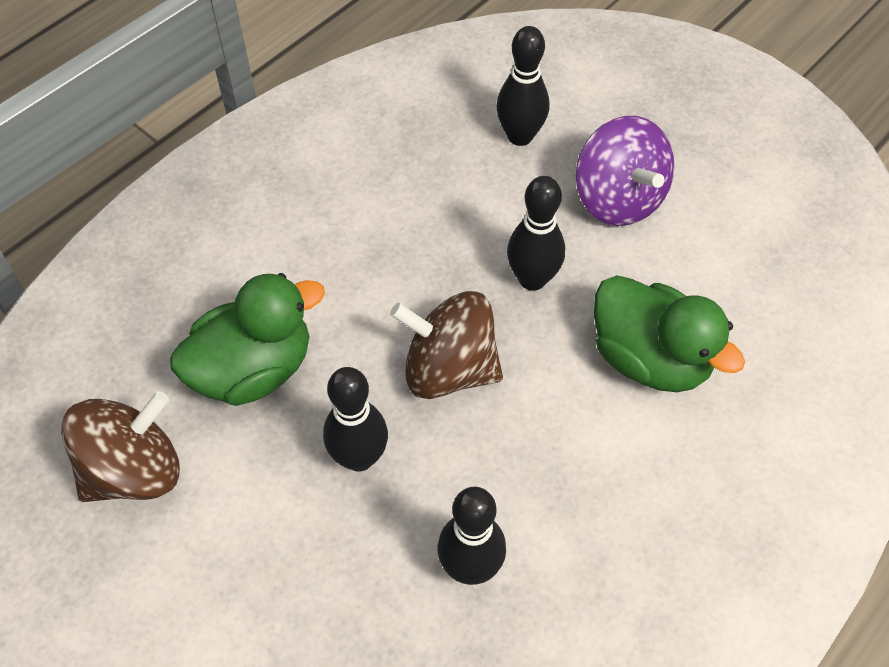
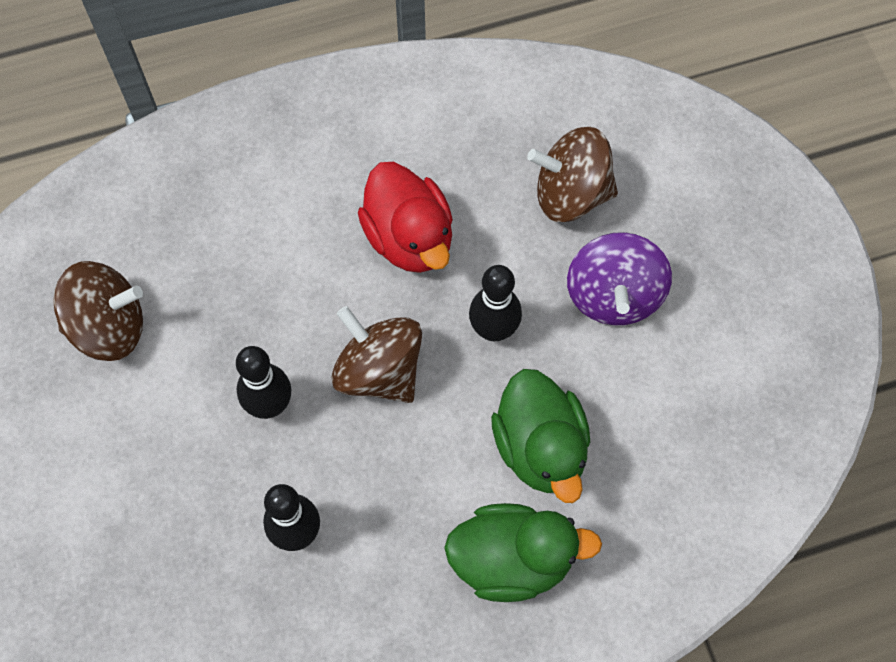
camera: 30 degrees right, 10 degrees up
(253, 369) = (235, 292): green duck -> green duck (512, 560)
(397, 239) = (409, 237): none -> red duck
(520, 136) = (571, 193): black bowling pin -> brown spinning top

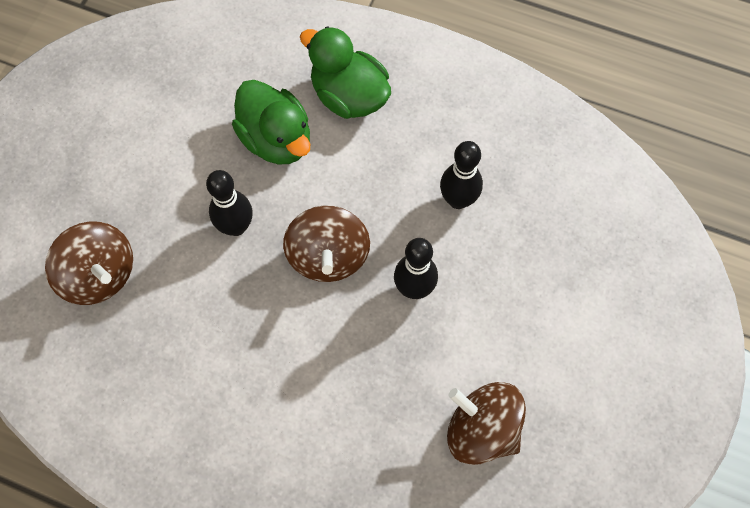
camera: 140 degrees left, 0 degrees up
(409, 237) = (229, 330): red duck -> none
(540, 447) = (276, 140): green duck -> green duck turned 120 degrees clockwise
(614, 295) = (145, 190): purple spinning top -> none

